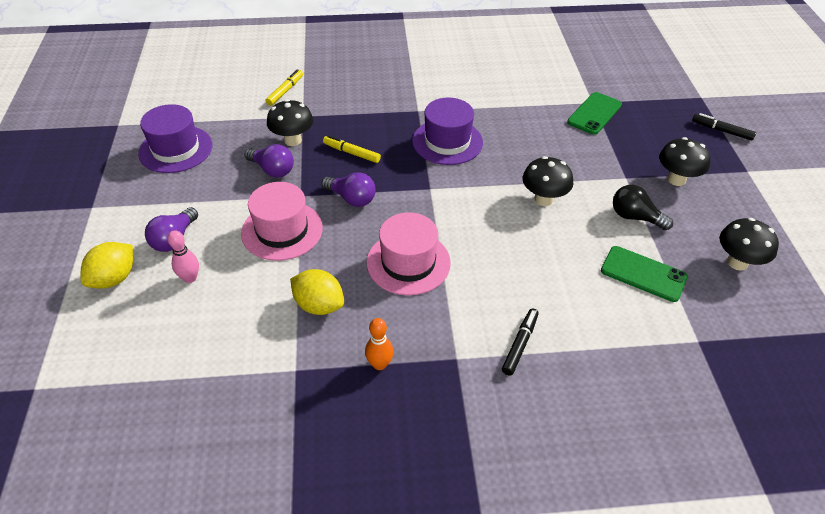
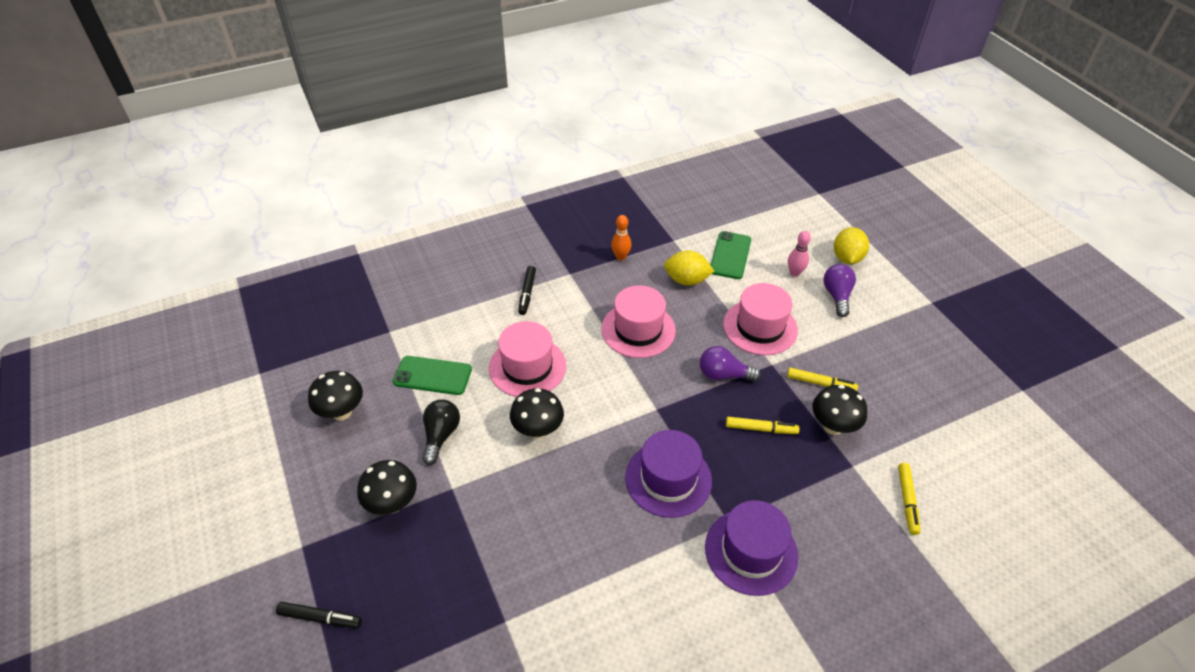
camera: 160 degrees right, 0 degrees up
(176, 149) = (933, 378): purple hat -> purple hat (751, 551)
(272, 170) = (820, 383): purple light bulb -> yellow marker
(540, 256) = (527, 367): none -> pink hat
(594, 113) = (499, 595): green phone -> green phone (730, 255)
(635, 217) = (441, 435): black light bulb -> black light bulb turned 90 degrees counterclockwise

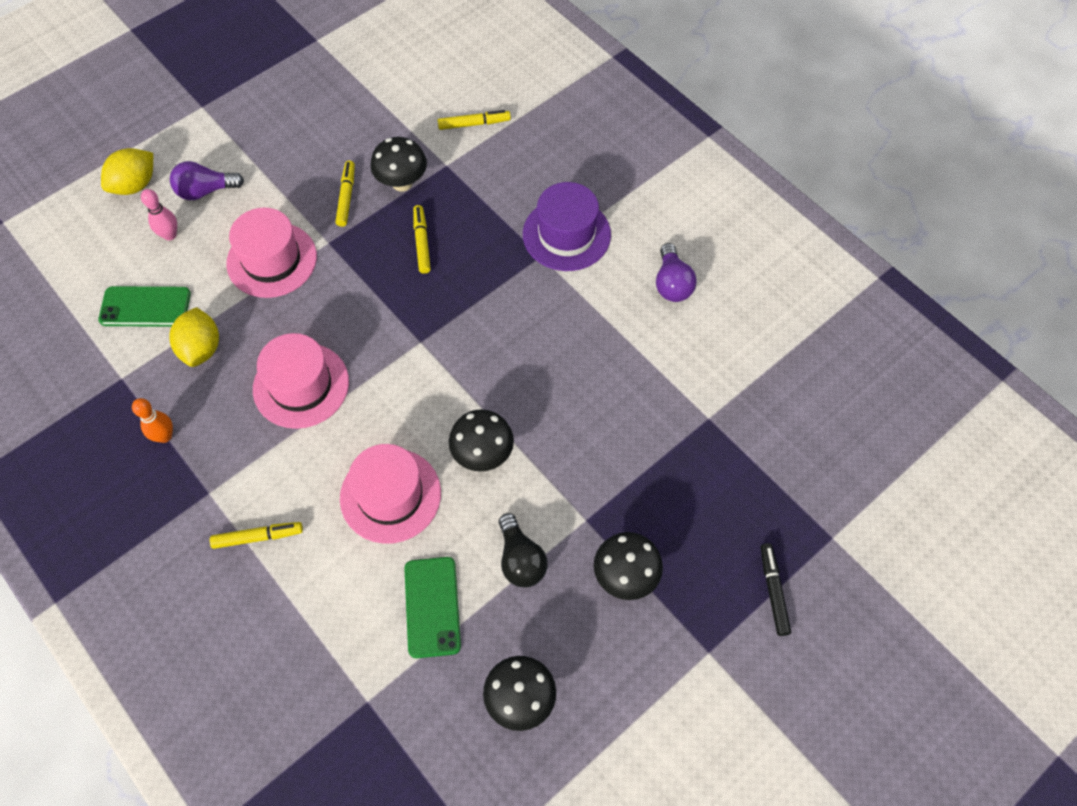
camera: 105 degrees left, 15 degrees up
(441, 435) = (520, 559): black light bulb -> black light bulb turned 105 degrees counterclockwise
(527, 293) = (258, 537): black marker -> yellow marker
(668, 479) = (508, 314): purple hat -> none
(723, 375) = (354, 285): purple light bulb -> purple light bulb (672, 283)
(847, 258) = (135, 185): yellow lemon -> yellow lemon turned 45 degrees counterclockwise

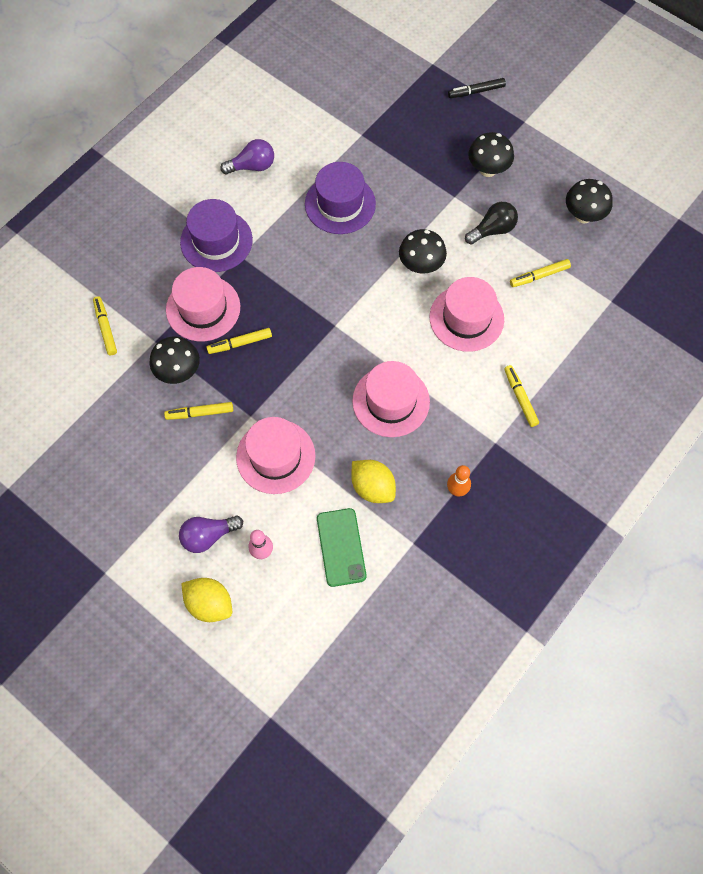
camera: 100 degrees left, 5 degrees up
(201, 348) = (372, 487): yellow lemon -> yellow lemon turned 60 degrees clockwise
(205, 191) = (208, 536): purple light bulb -> purple light bulb turned 90 degrees clockwise
(432, 607) = (539, 276): green phone -> yellow marker
(477, 212) = (203, 308): none -> pink hat
(597, 374) = (340, 204): none -> purple hat

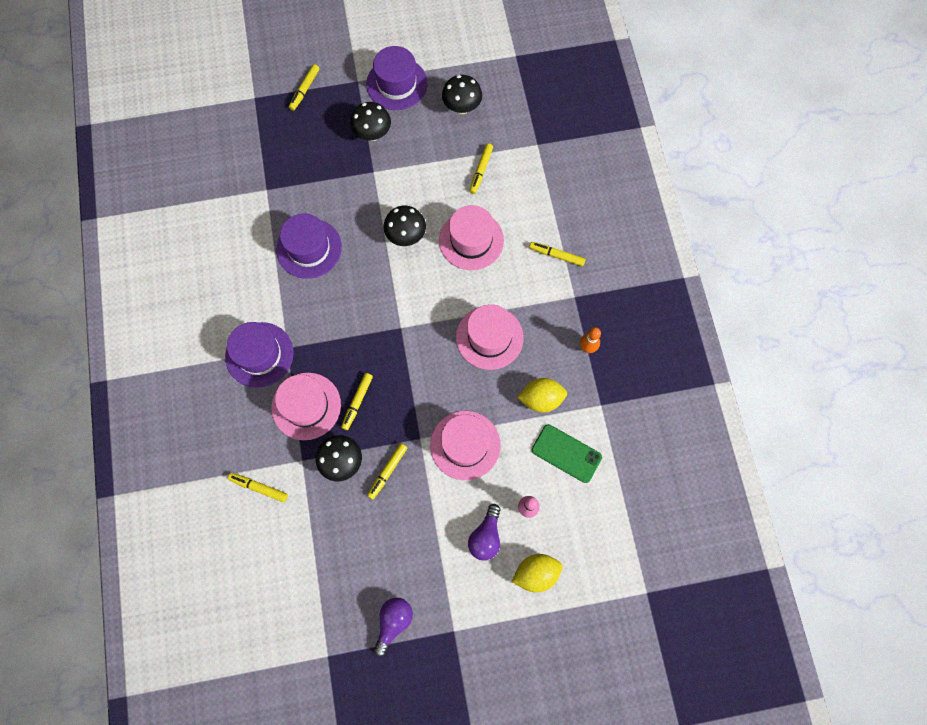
camera: 50 degrees left, 5 degrees up
(252, 166) = (221, 282): purple light bulb -> purple light bulb (393, 622)
(476, 91) = (304, 90): black marker -> yellow marker
(492, 230) = (421, 170): black light bulb -> none
(552, 151) = (396, 84): none -> purple hat

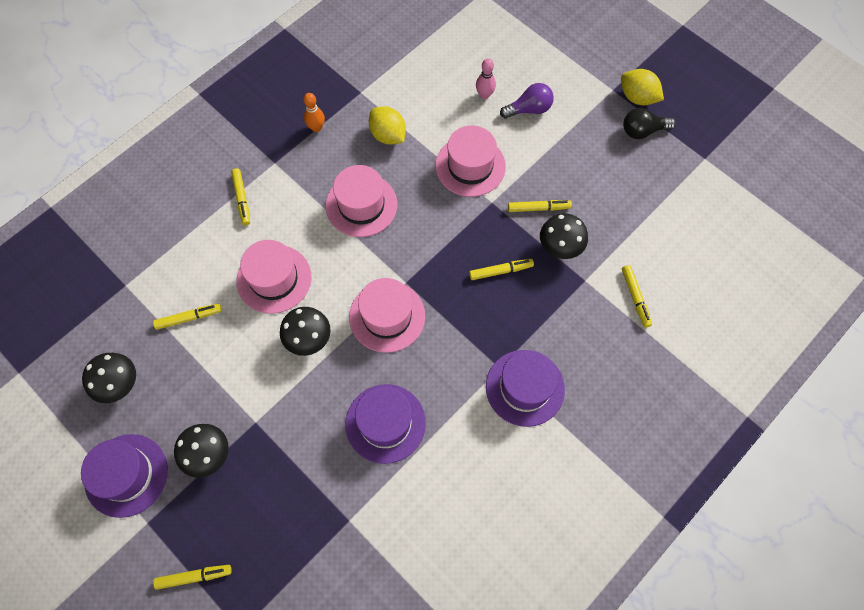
camera: 125 degrees left, 5 degrees down
(306, 406) = (538, 311): pink hat -> pink hat (387, 316)
(393, 622) = (642, 131): purple light bulb -> black light bulb
(536, 573) = (527, 63): yellow lemon -> yellow lemon (637, 97)
(566, 453) = (420, 93): green phone -> none

